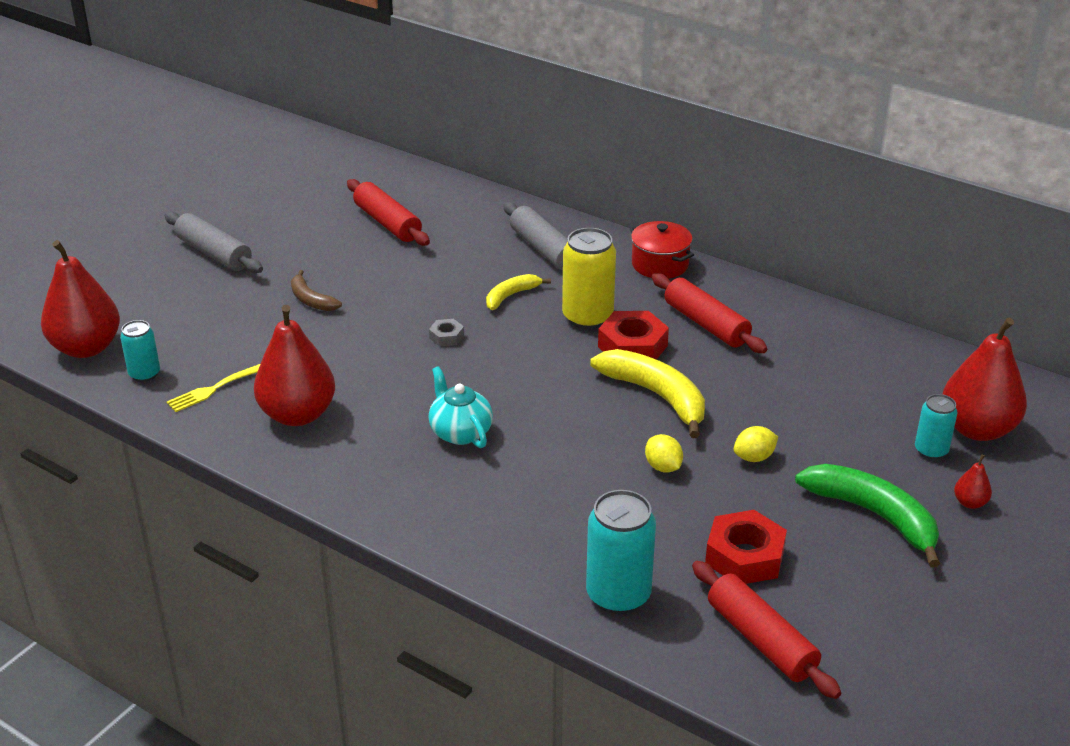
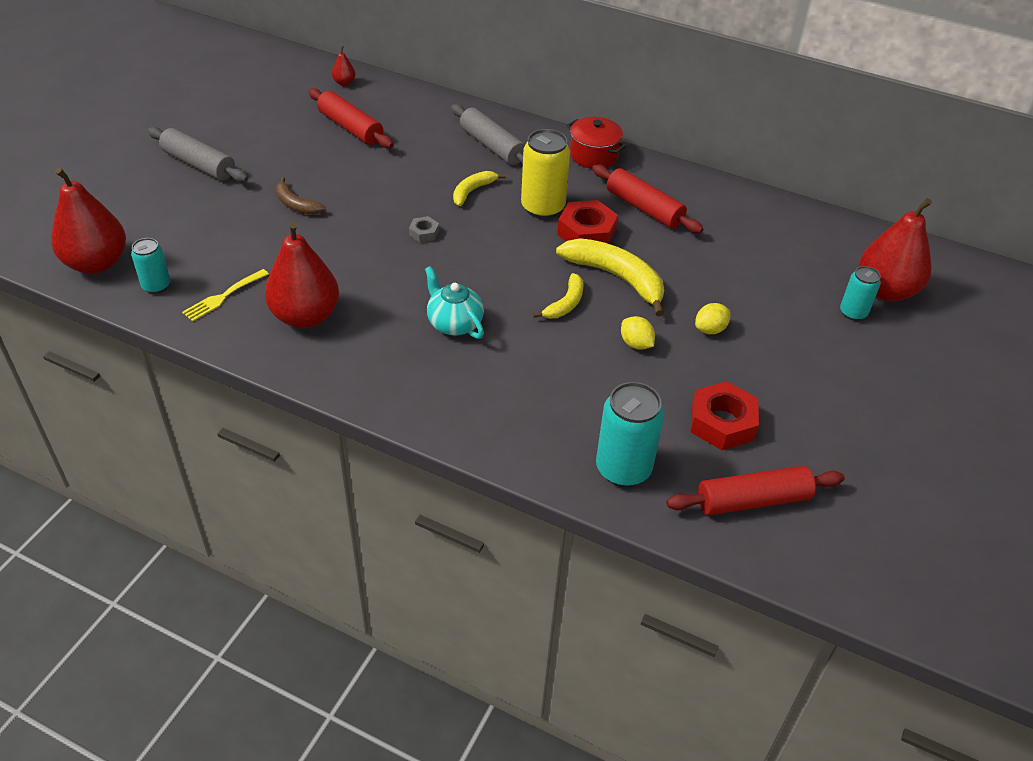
camera: 10 degrees left, 10 degrees up
(591, 420) = (565, 304): none -> yellow banana
(761, 640) = (752, 500): red rolling pin -> red rolling pin turned 60 degrees counterclockwise
(874, 515) = (820, 375): green banana -> none
(970, 503) = (895, 358): red pear -> red pear (344, 83)

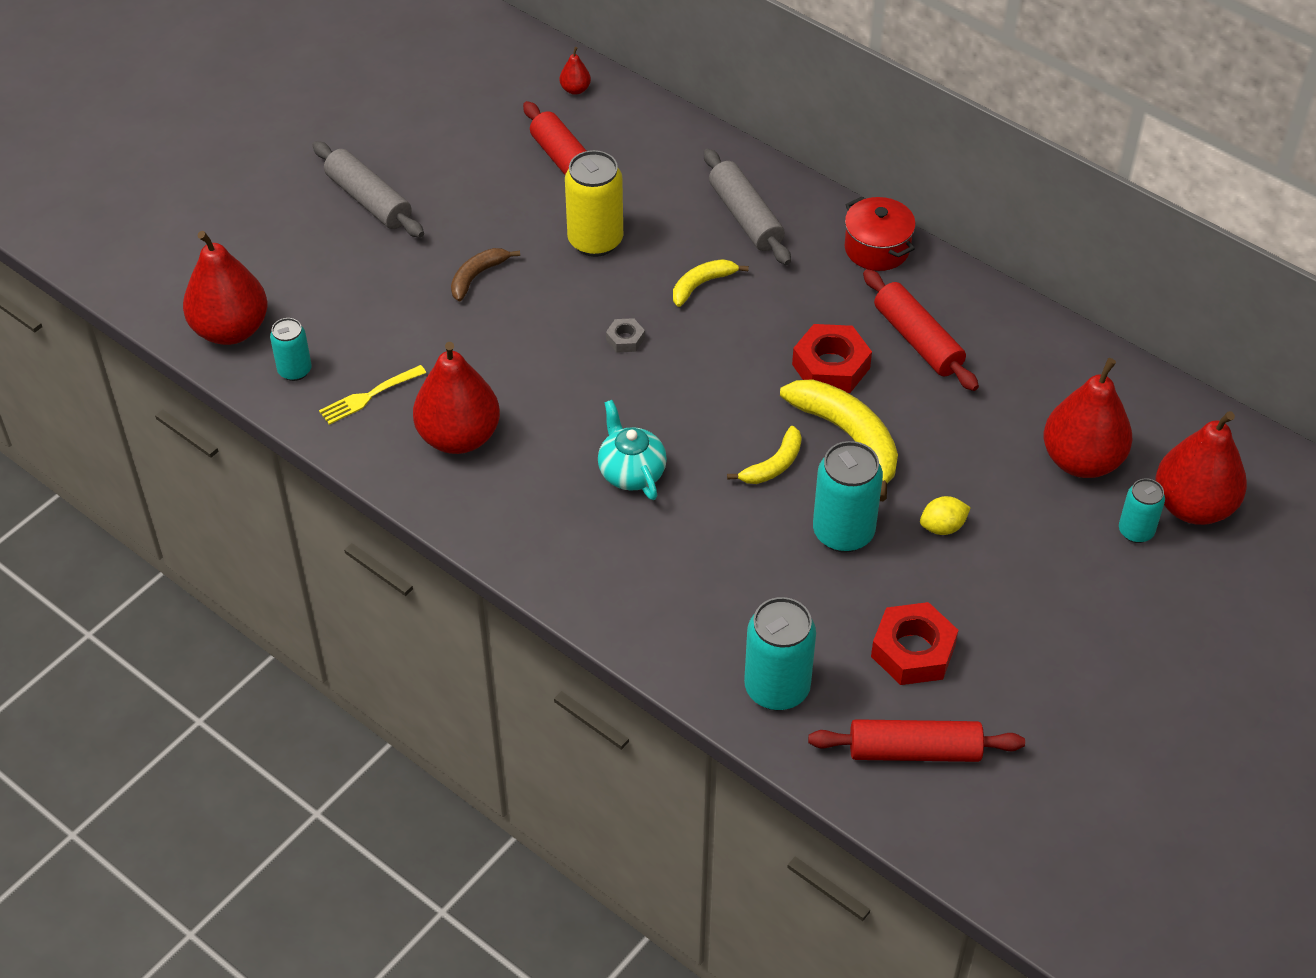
camera: 15 degrees right, 5 degrees up
(296, 205) = (477, 276): brown banana -> brown banana turned 75 degrees clockwise
(543, 208) = (785, 322): yellow can -> yellow can (595, 241)
(636, 344) = (843, 532): yellow lemon -> turquoise can
(793, 271) = (1081, 460): none -> red pear

